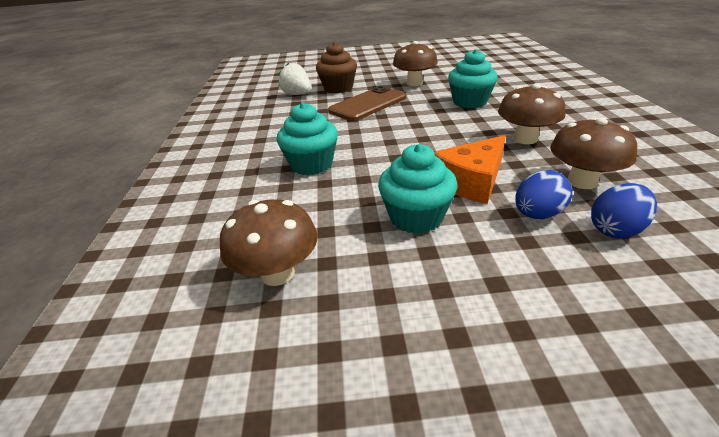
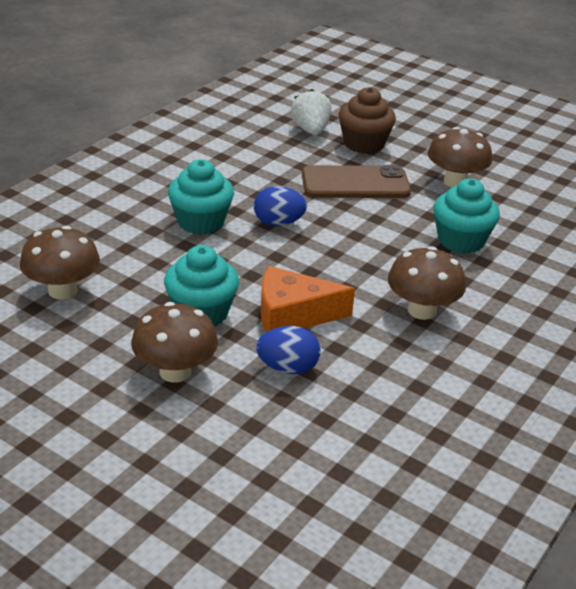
camera: 35 degrees right, 0 degrees up
(582, 181) = (379, 372): brown mushroom -> brown mushroom (175, 372)
(615, 230) = (318, 413): blue egg -> blue egg (278, 223)

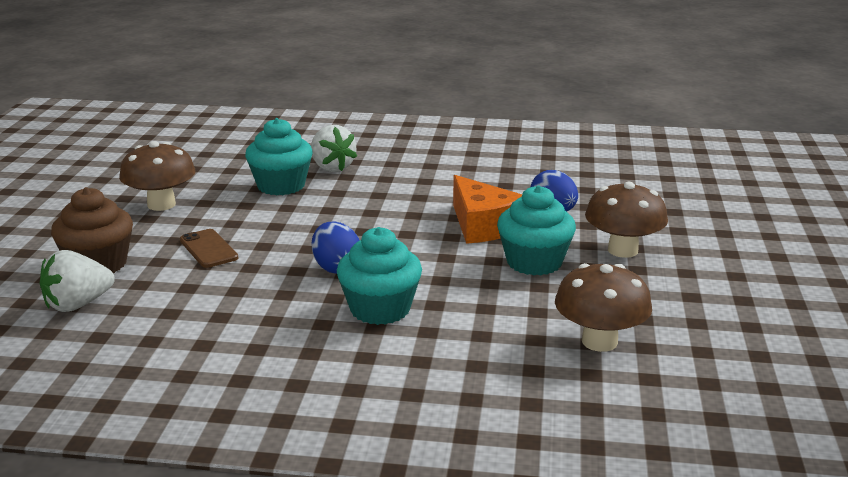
camera: 115 degrees left, 10 degrees down
(355, 183) = (208, 249): brown phone -> brown phone, size x0.56
(422, 310) = (411, 182): brown mushroom -> none
(491, 278) = (332, 167): none -> white strawberry

